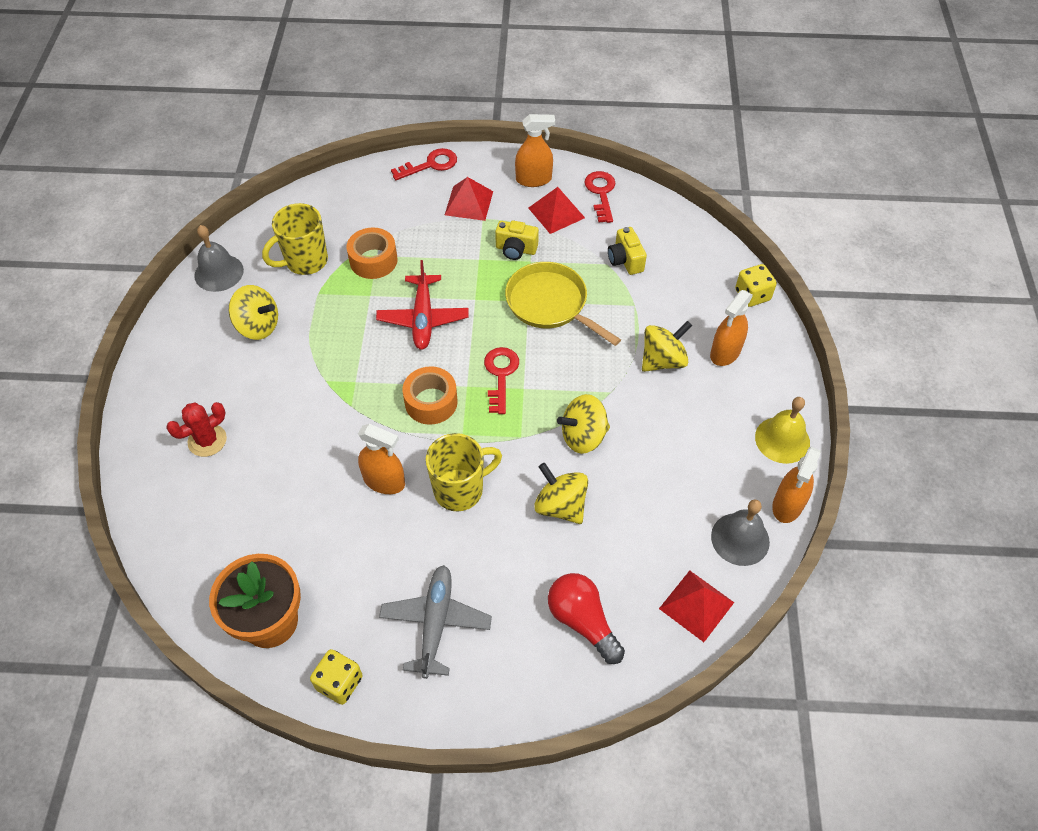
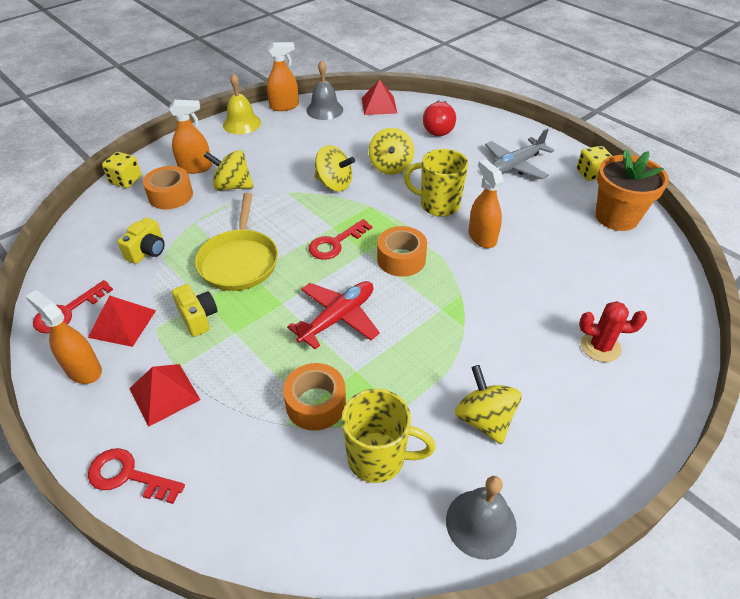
camera: 135 degrees left, 10 degrees down
(694, 312) = (170, 195): none -> orange tape

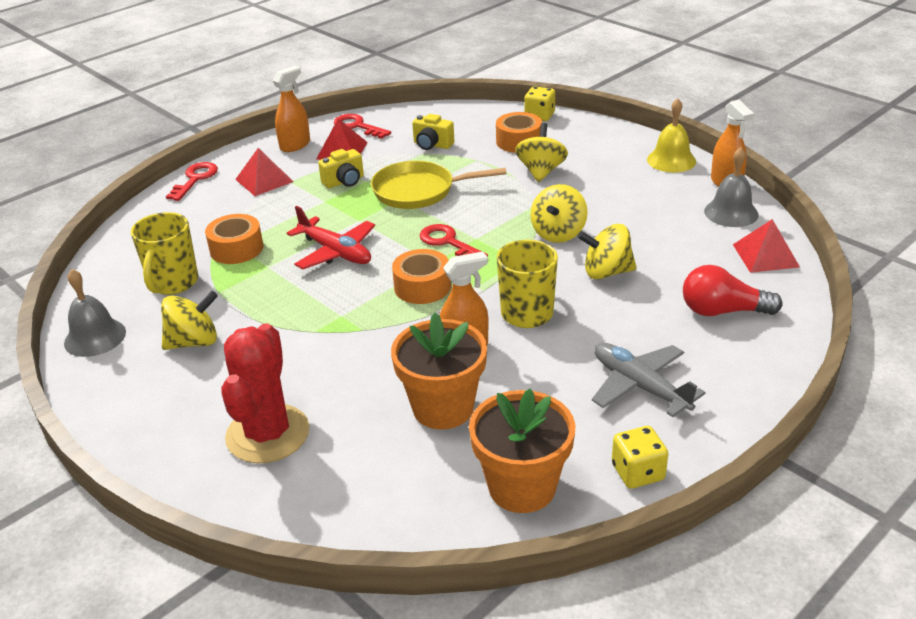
camera: 90 degrees right, 10 degrees down
(195, 168) = (570, 146): orange spray bottle -> none
(551, 249) = (443, 408): none -> orange flower pot
(600, 347) = (268, 434): red cactus -> red cactus, size x1.73

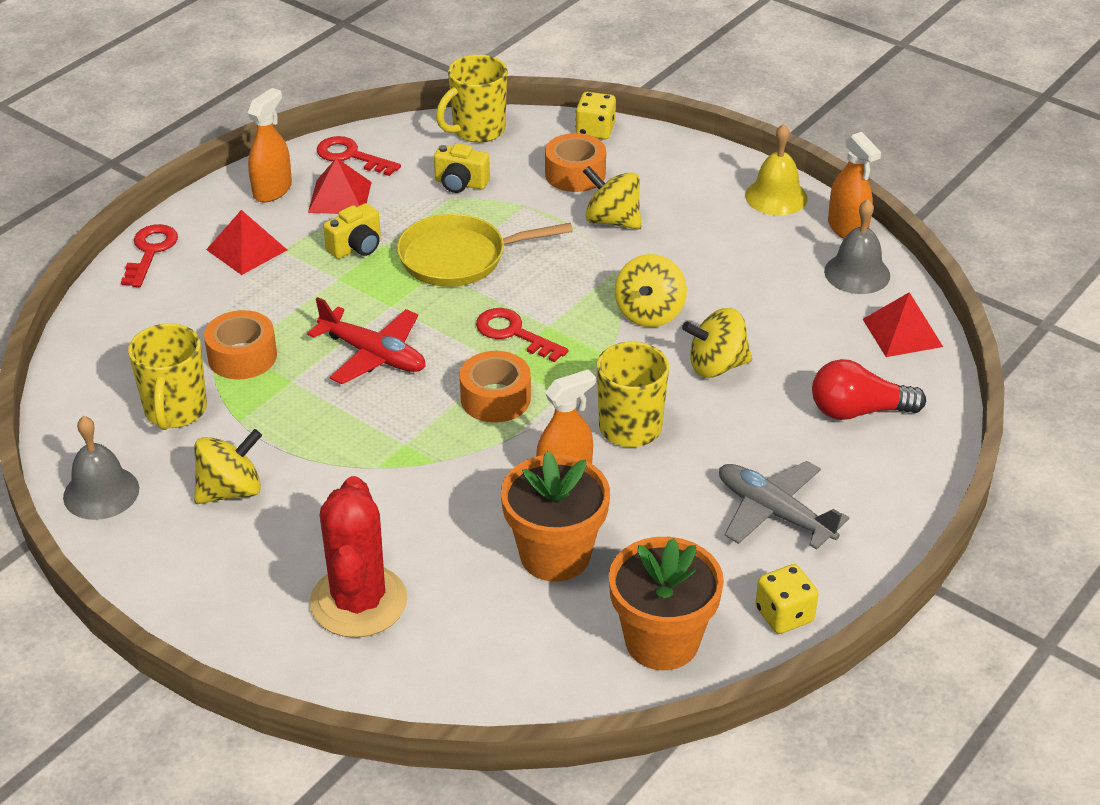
camera: 10 degrees left, 5 degrees up
(452, 114) = (477, 130): none -> yellow mug
(541, 171) = (612, 221): yellow spinning top -> yellow spinning top turned 60 degrees counterclockwise

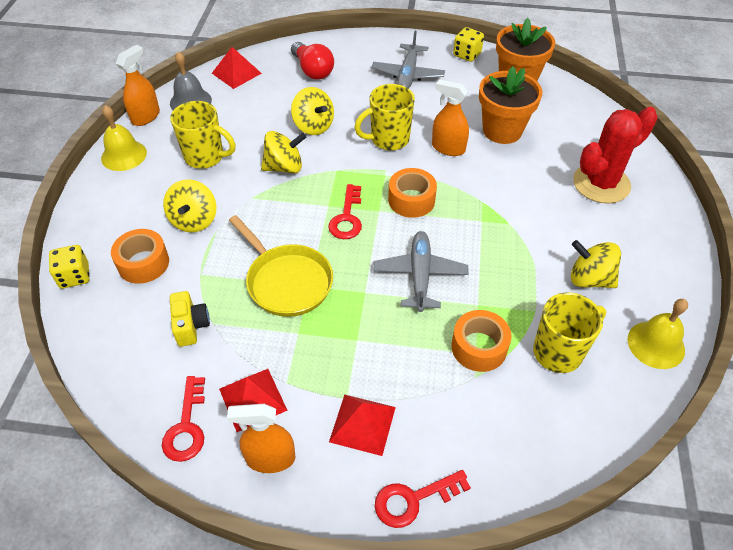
camera: 120 degrees left, 10 degrees up
(101, 492) = (656, 344): grey bell -> yellow bell
(356, 247) = (312, 349): yellow camera -> none
(374, 355) = (420, 275): red plane -> grey plane
(477, 130) = (105, 353): yellow mug -> yellow mug (205, 157)

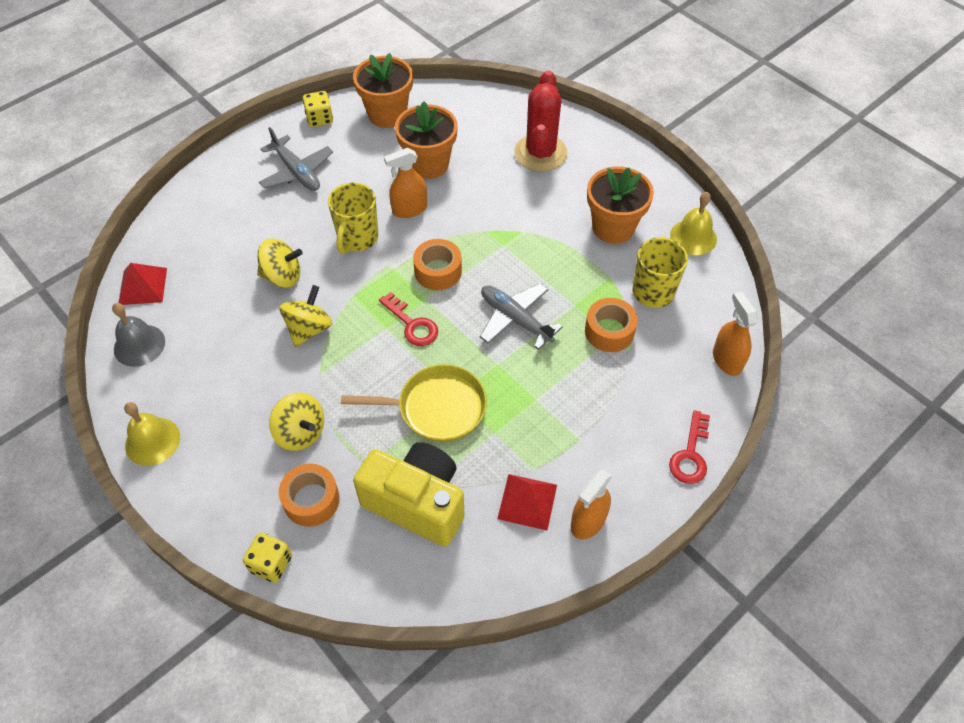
camera: 50 degrees left, 5 degrees up
(145, 117) = (117, 393): orange spray bottle -> orange spray bottle (727, 360)
(186, 426) = (512, 562): red key -> none
(191, 326) = (417, 503): yellow camera -> yellow camera, size x2.10
(205, 157) = (230, 378): yellow mug -> none
(312, 70) = (210, 230): red light bulb -> none
(362, 424) = (609, 444): red pyramid -> none
(590, 279) = (613, 227): yellow spinning top -> orange flower pot

